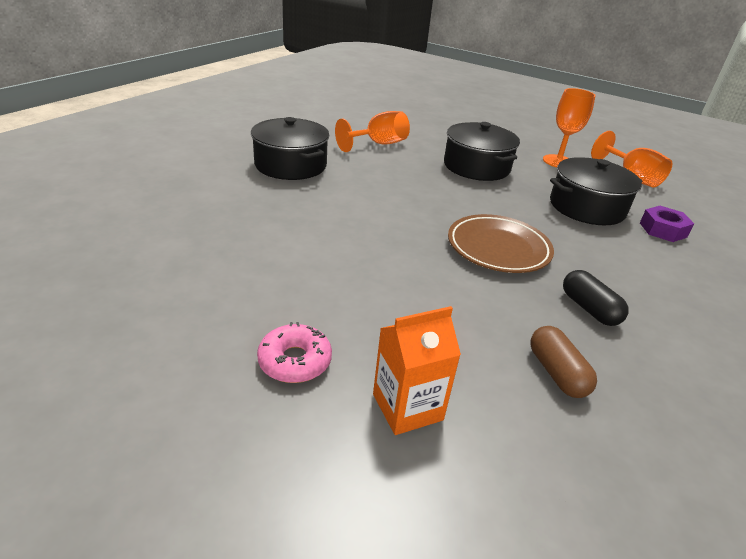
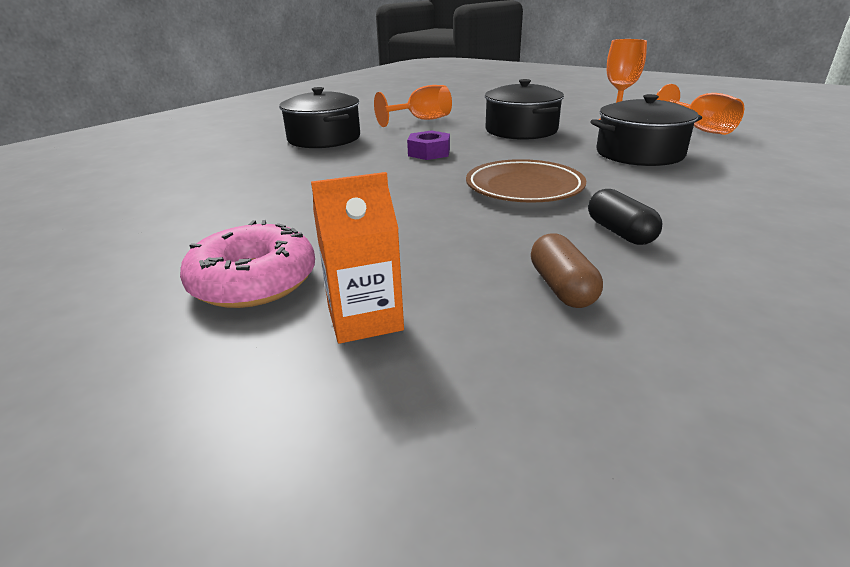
camera: 10 degrees right, 5 degrees down
(295, 361) = (254, 281): pink donut -> pink donut, size x1.53
(663, 230) = (729, 167): purple nut -> purple nut (429, 152)

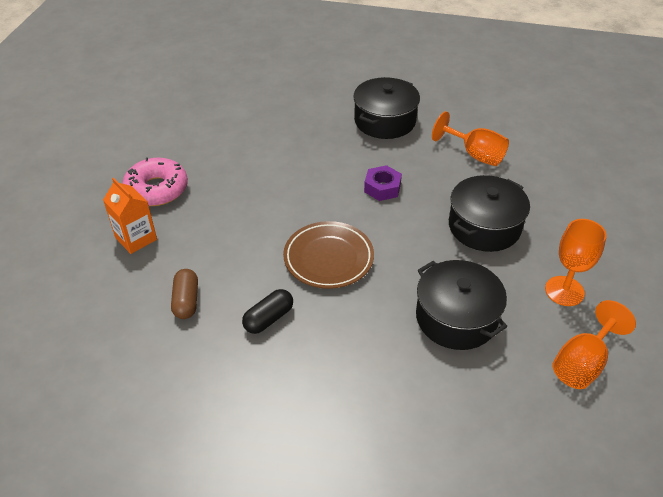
camera: 65 degrees right, 15 degrees up
(561, 287) = (186, 301): brown capsule -> brown capsule turned 60 degrees counterclockwise

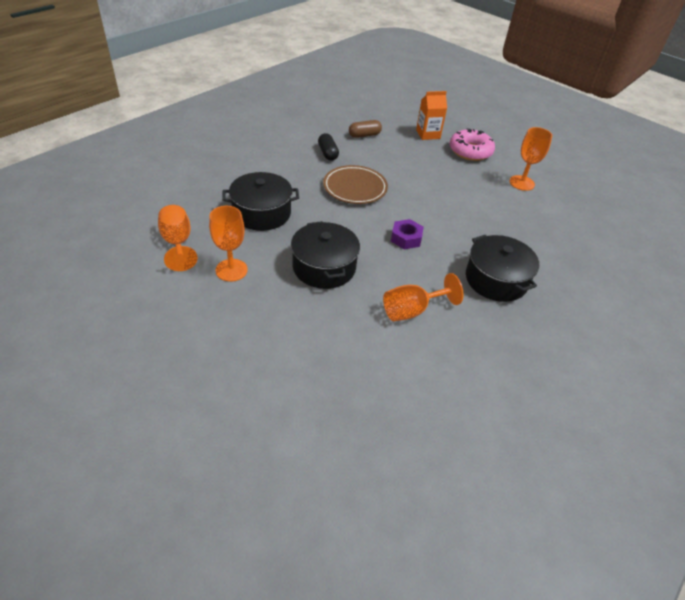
camera: 115 degrees right, 0 degrees up
(186, 301) = (364, 135): brown capsule -> brown capsule turned 45 degrees counterclockwise
(202, 137) = (522, 183): none -> orange goblet

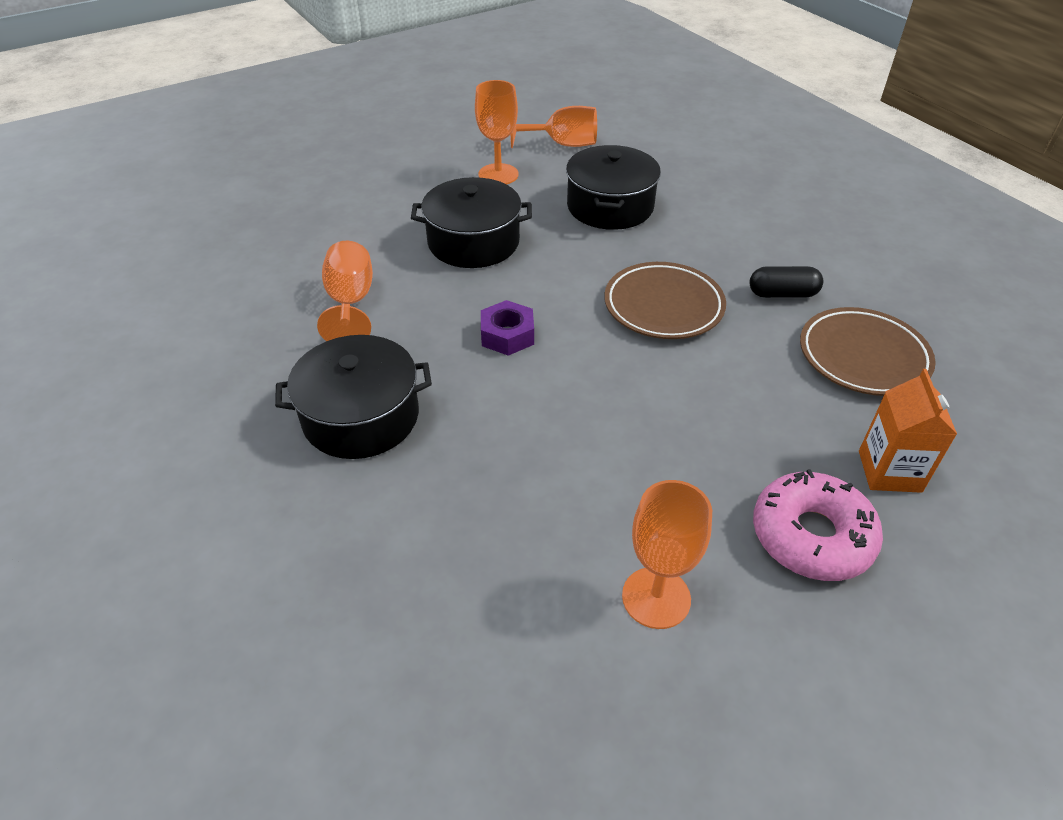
camera: 110 degrees right, 0 degrees up
(364, 135) = (863, 357): brown capsule -> brown plate

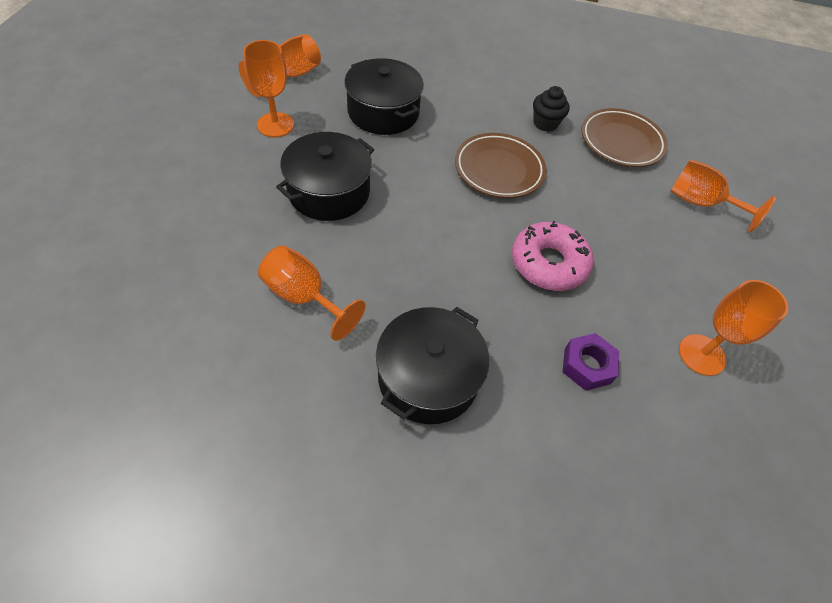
camera: 50 degrees left, 10 degrees up
(507, 335) = (440, 249): purple nut -> purple nut (587, 366)
(782, 294) = (545, 123): black capsule -> black cupcake
(811, 536) = (714, 264): pink donut -> pink donut (548, 263)
(889, 471) = (700, 203): orange carton -> orange goblet

